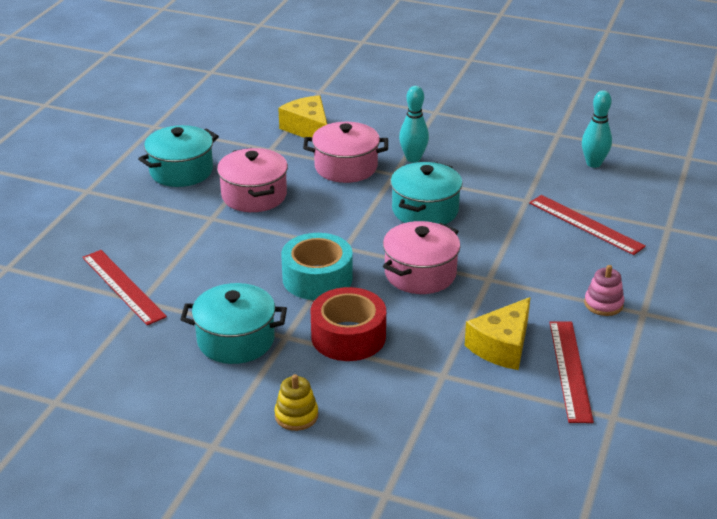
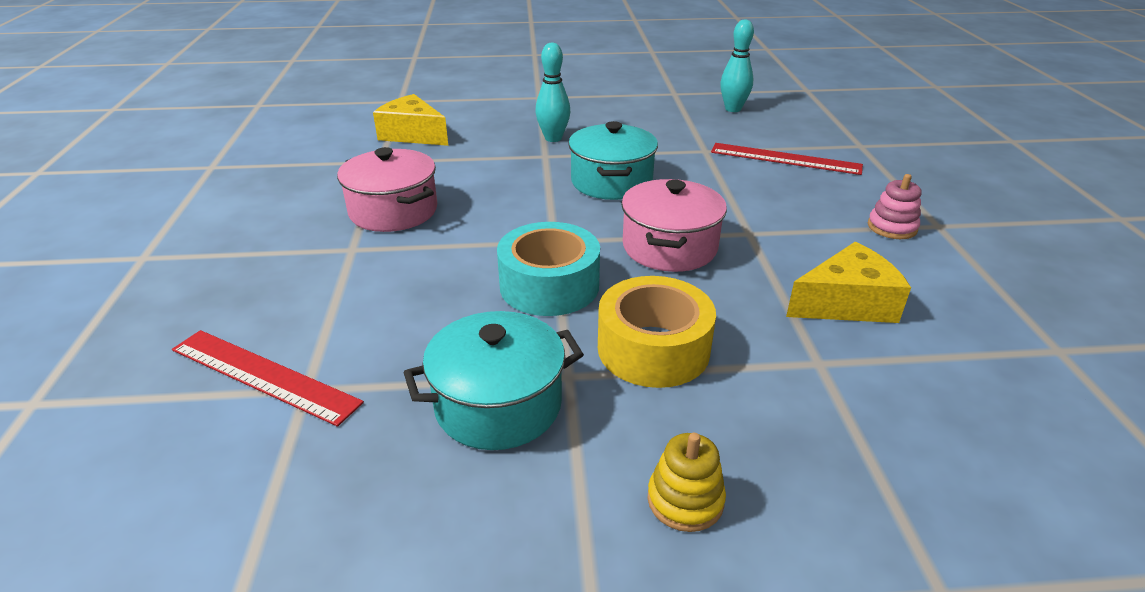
camera: 25 degrees left, 0 degrees up
(181, 171) = (276, 205): turquoise pot -> none
(346, 167) = (485, 160): pink pot -> none
(348, 336) = (653, 349): red tape -> yellow tape
(502, 346) = (846, 303): yellow cheese -> yellow cheese turned 120 degrees counterclockwise
(570, 370) = (948, 308): red ruler -> none

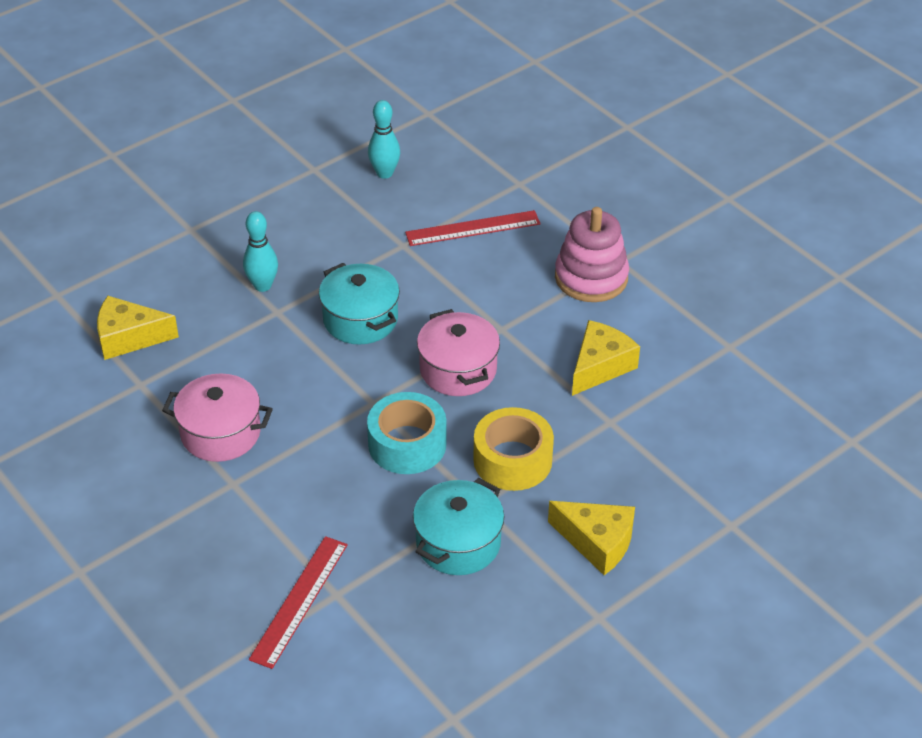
camera: 35 degrees left, 10 degrees up
(264, 375) = (299, 601): red ruler -> red ruler turned 60 degrees counterclockwise
(685, 500) = (597, 542): yellow stacking toy -> yellow cheese
(892, 227) = (591, 277): pink stacking toy -> pink stacking toy, size x1.93

